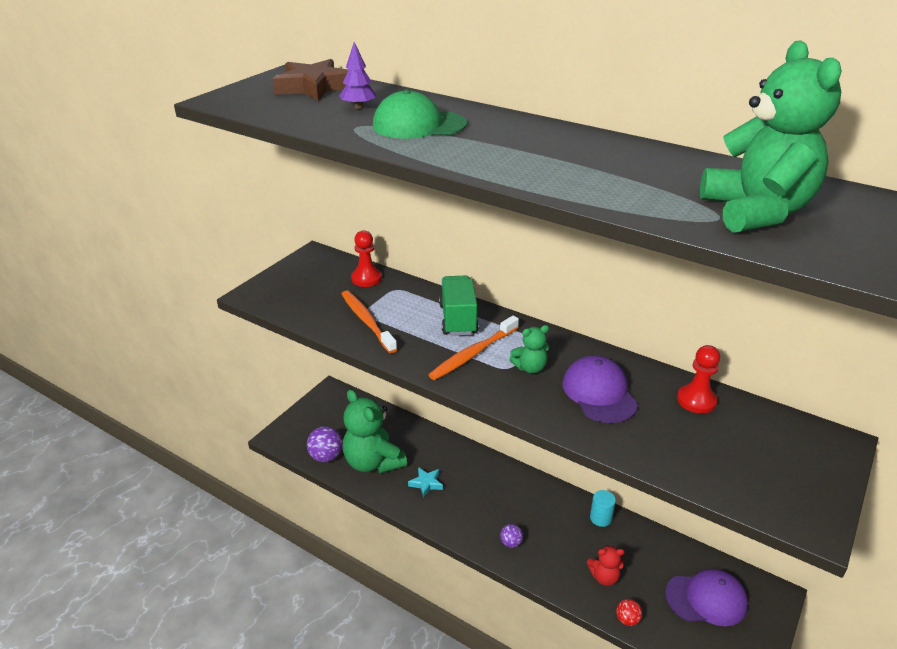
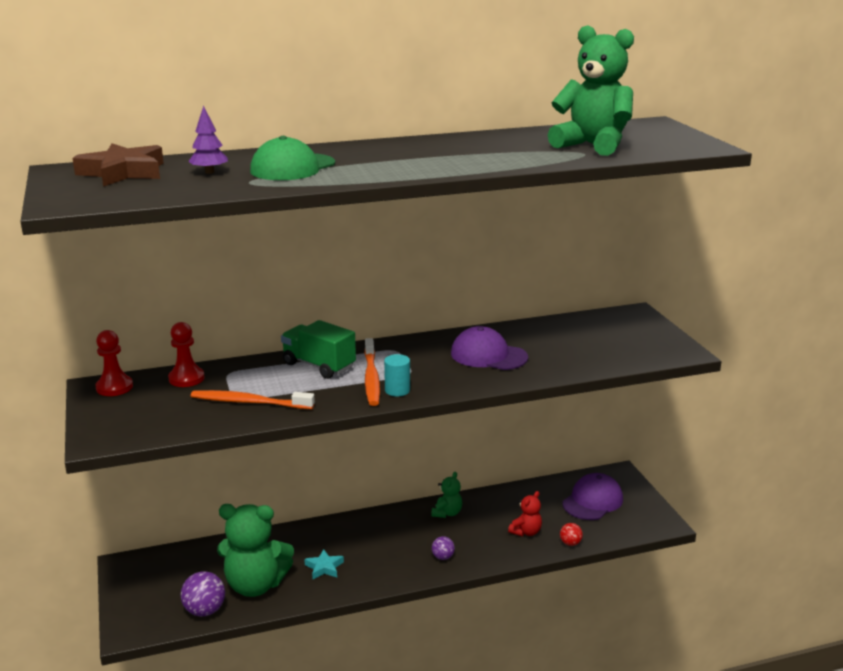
camera: 50 degrees left, 10 degrees down
(530, 368) = (423, 365): green teddy bear -> green teddy bear (447, 513)
(600, 518) = (476, 502): turquoise cylinder -> turquoise cylinder (397, 390)
(696, 400) = (543, 331): red pawn -> red pawn (114, 387)

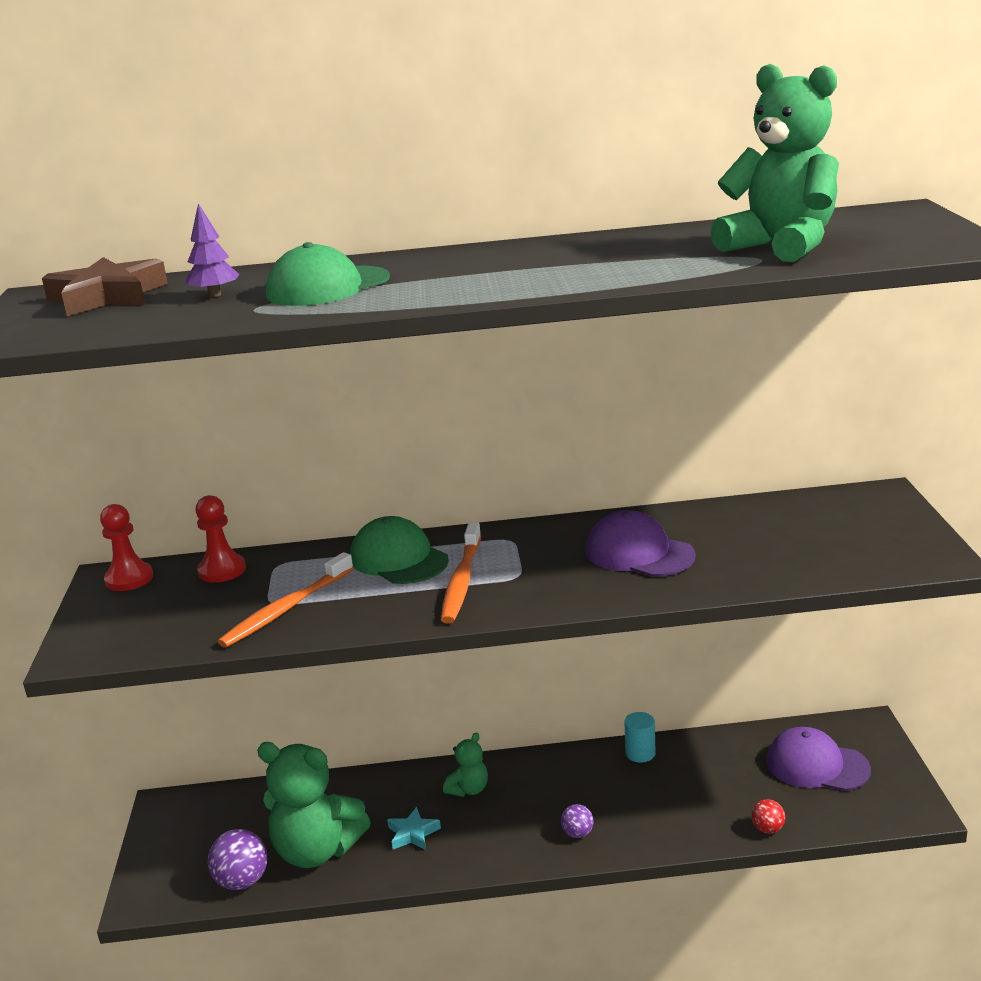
camera: 15 degrees right, 0 degrees up
(249, 402) = (286, 609): orange toothbrush -> orange toothbrush turned 75 degrees counterclockwise
(319, 366) = (398, 559): green truck -> green cap
(397, 390) = (490, 601): turquoise cylinder -> turquoise cylinder (640, 753)
(447, 513) = (601, 767): green teddy bear -> green teddy bear (468, 789)
(526, 532) = (706, 805): red teddy bear -> none
(592, 501) = (817, 765): purple cap -> purple cap turned 120 degrees counterclockwise

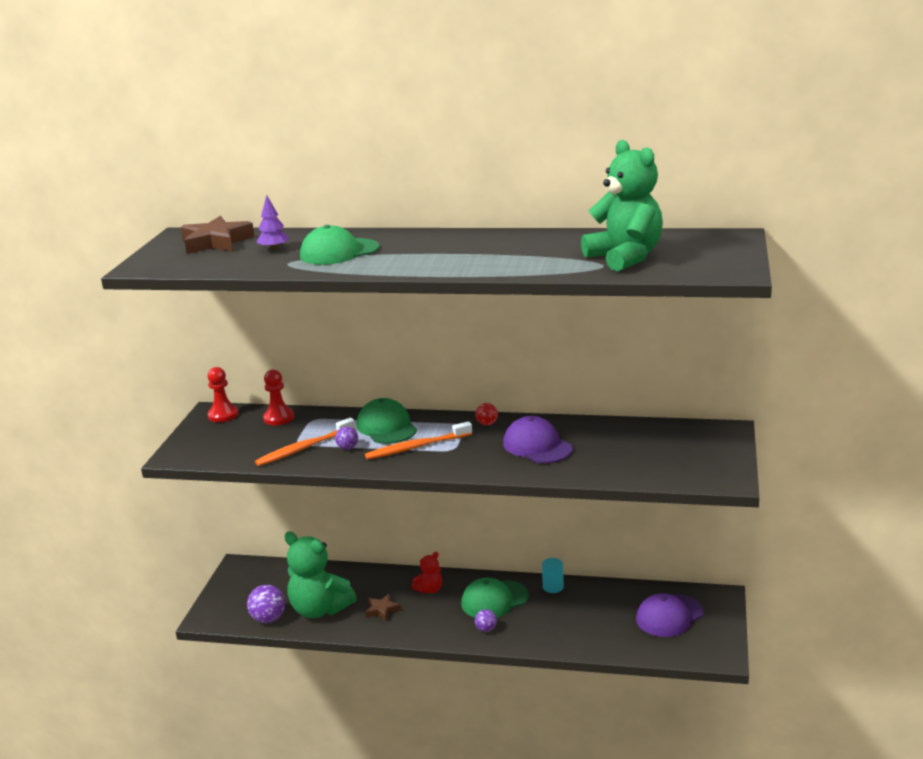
camera: 15 degrees right, 0 degrees up
(355, 598) = (347, 448): none -> purple ball
(413, 834) = (382, 610): turquoise star -> brown star
(461, 581) = (416, 447): orange toothbrush -> orange toothbrush turned 45 degrees clockwise
(468, 789) = (429, 589): green teddy bear -> red teddy bear
(568, 787) = (494, 600): none -> green cap
(767, 829) = (612, 649): red ball -> red ball (487, 424)
(817, 765) = (669, 616): purple cap -> purple cap turned 75 degrees counterclockwise

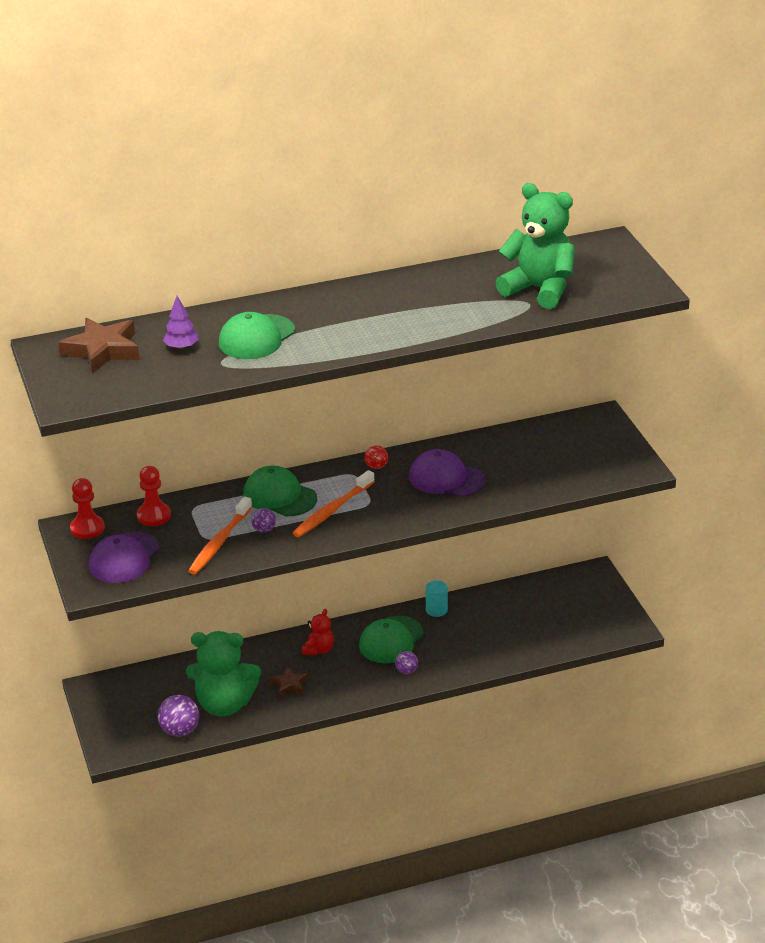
camera: 30 degrees left, 10 degrees up
(669, 616) = (562, 605): purple cap -> purple cap (124, 558)

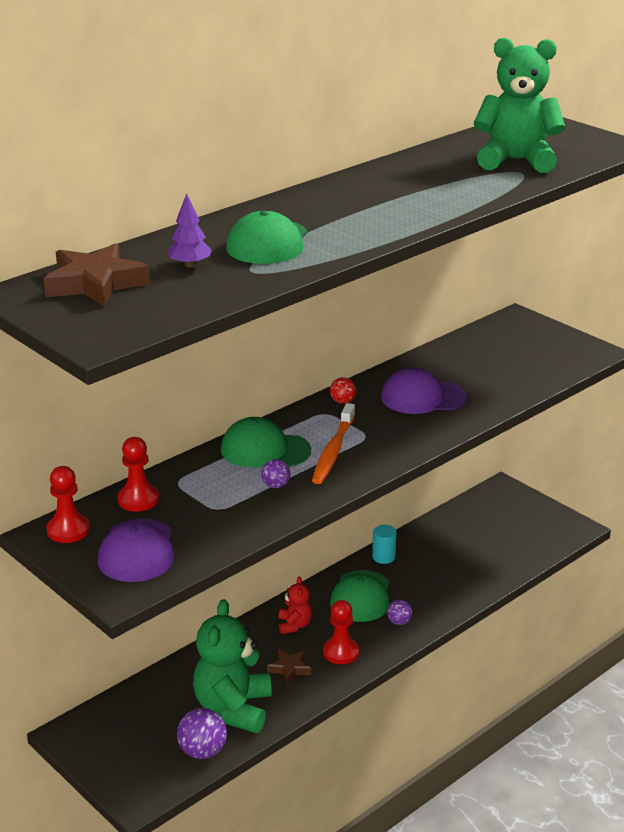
camera: 25 degrees left, 5 degrees down
(219, 542) = (236, 509): orange toothbrush -> none
(224, 704) = (233, 708): green teddy bear -> green teddy bear turned 120 degrees clockwise
(340, 683) = (341, 652): none -> red pawn

